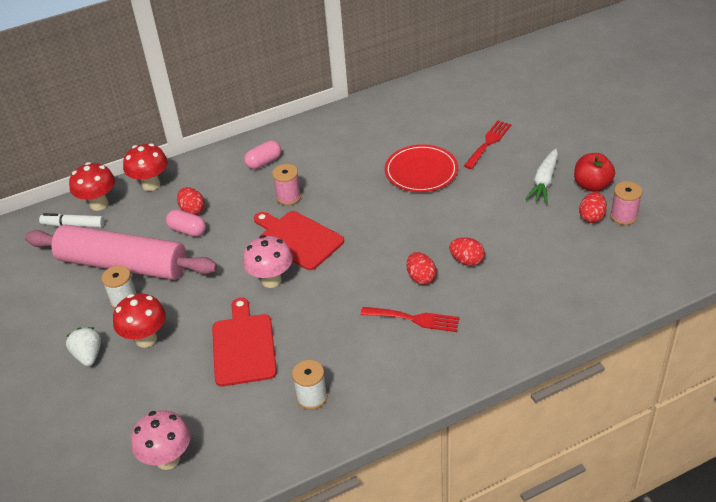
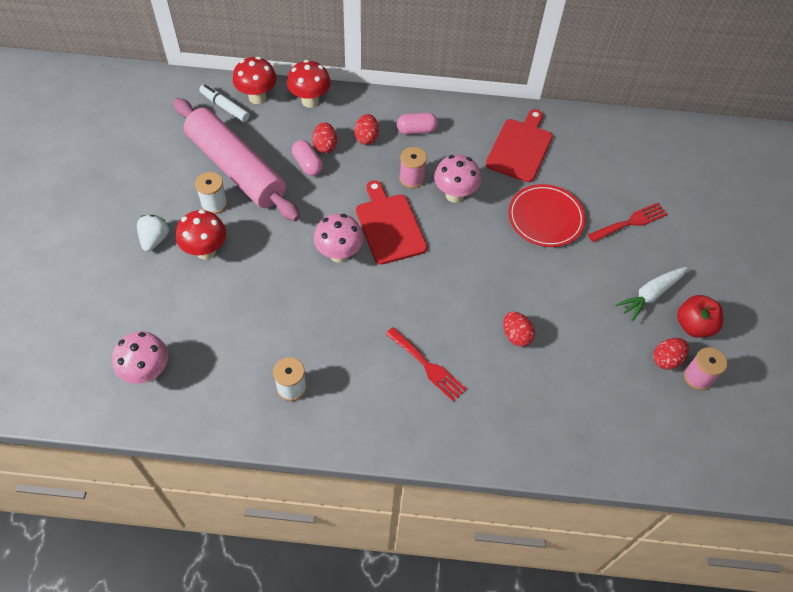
camera: 25 degrees right, 15 degrees up
(243, 346) = (273, 305): red cutting board -> red cutting board (520, 148)
(334, 191) = (454, 195): none -> pink mushroom
(421, 278) = (463, 328): red egg -> red egg (366, 137)

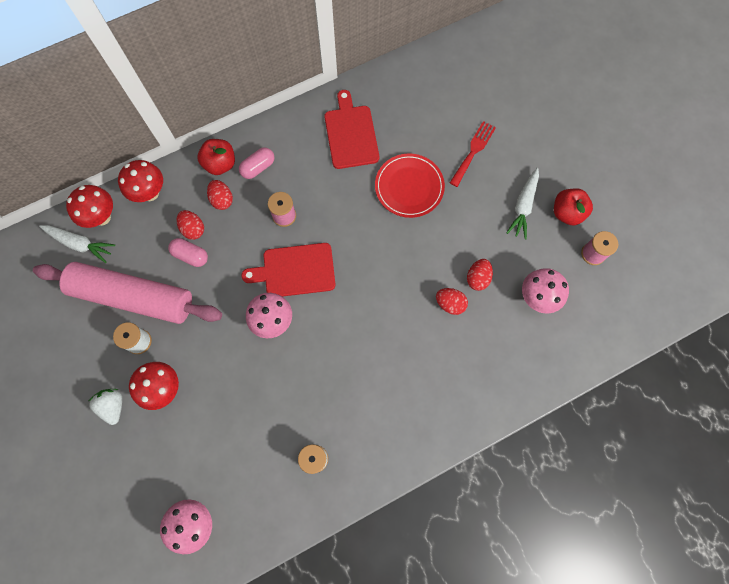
camera: 30 degrees left, 15 degrees up
(225, 107) = (80, 244): white marker -> white carrot
(385, 110) = (220, 164): none -> red apple
(389, 226) = (295, 270): red cutting board -> red cutting board turned 45 degrees counterclockwise
(427, 366) = (403, 372): red fork -> none
(454, 195) = (327, 210): pink mushroom -> pink mushroom (537, 298)
(666, 359) = (564, 253): red egg -> red egg (477, 278)

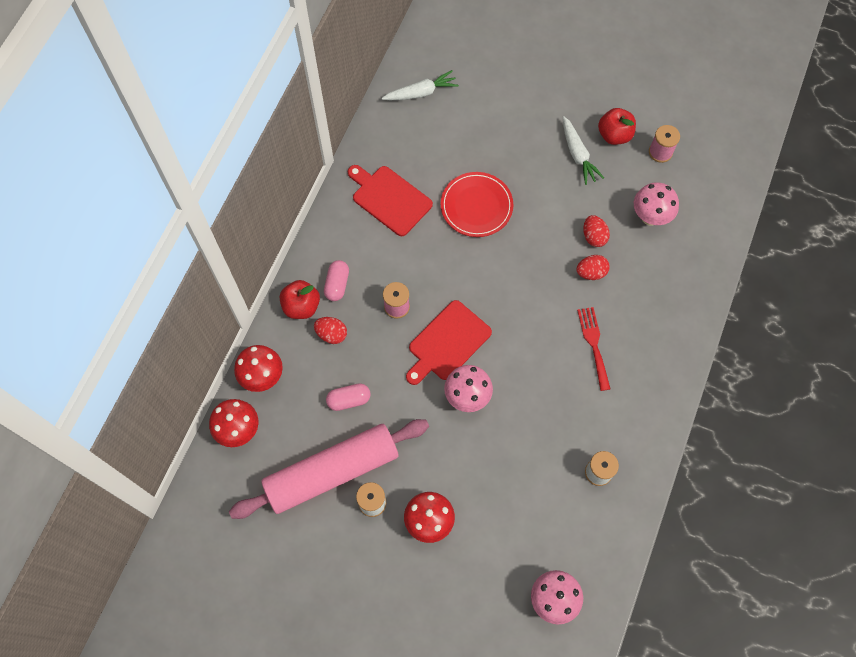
camera: 40 degrees left, 5 degrees down
(80, 244) = (241, 467): white carrot -> white carrot (421, 93)
(113, 406) = (400, 570): white strawberry -> none
(193, 229) = (330, 377): red egg -> none
(473, 151) = (500, 140): red fork -> red fork (593, 344)

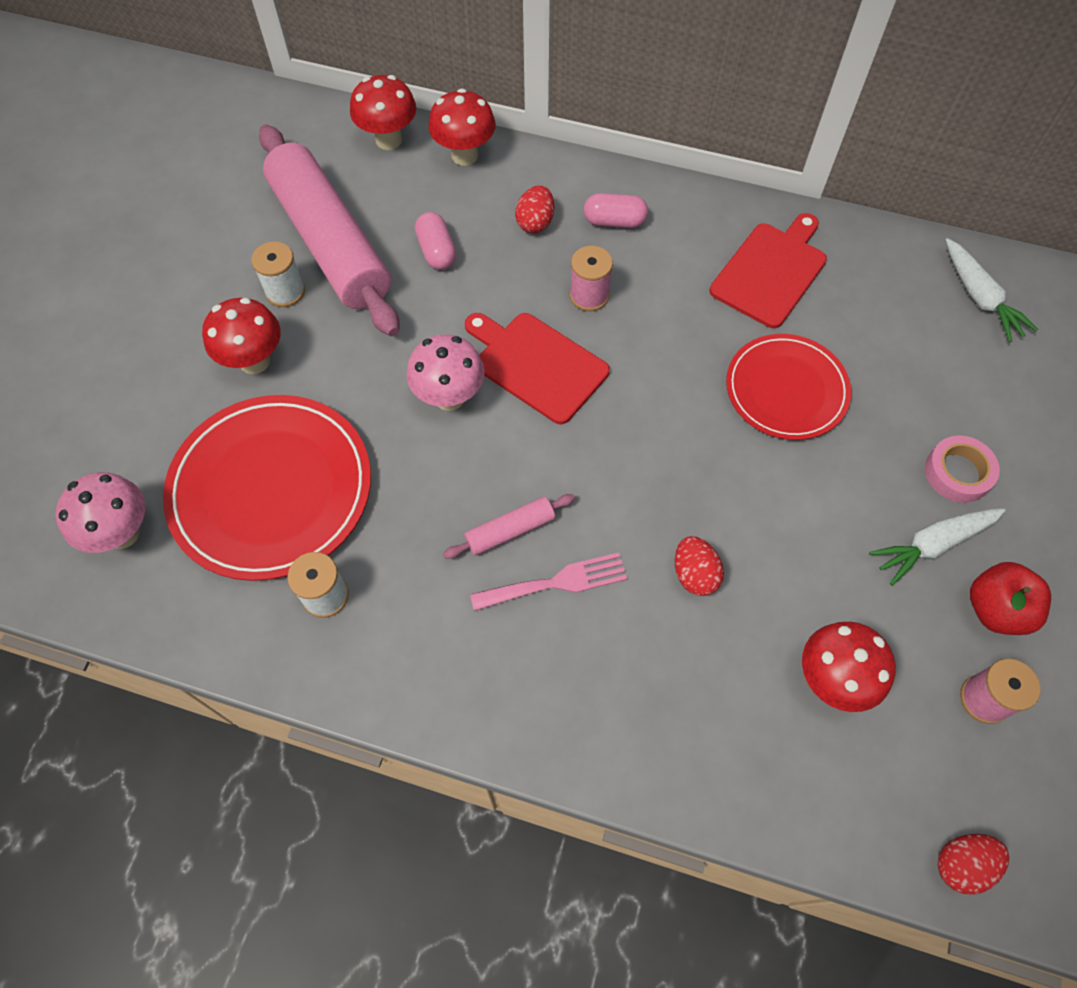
camera: 85 degrees right, 5 degrees down
(301, 306) = (574, 185): red apple -> none
(527, 507) = (271, 489): none -> red plate
(536, 132) = (957, 473): none -> pink tape
(561, 367) = (510, 530): none -> pink rolling pin
(593, 344) = (556, 582): red fork -> pink fork
(594, 237) = (768, 577): red egg -> red egg (961, 864)
(650, 217) = (832, 680): pink mushroom -> red mushroom

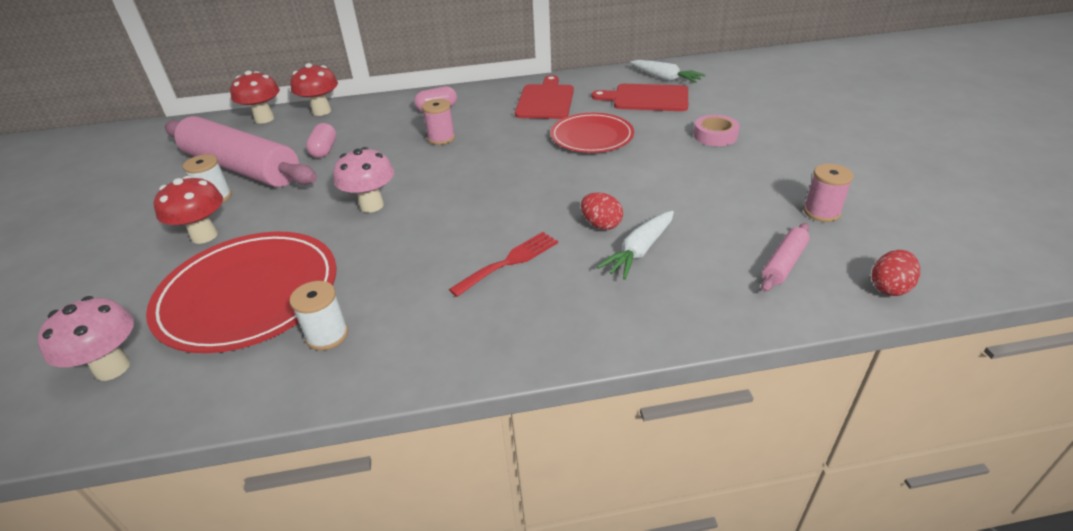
camera: 25 degrees left, 25 degrees down
(437, 251) = (324, 150): pink capsule -> pink capsule turned 45 degrees clockwise
(510, 530) = (457, 249): pink rolling pin -> pink rolling pin (784, 263)
(535, 222) = (386, 122): red egg -> none
(536, 365) = (425, 174): red cutting board -> red cutting board (647, 98)
(556, 582) = (509, 262): pink fork -> red fork
(832, 680) = (728, 237): red mushroom -> none
(932, 544) = (729, 164): white carrot -> white carrot (639, 251)
(995, 609) = (788, 176): red apple -> none

